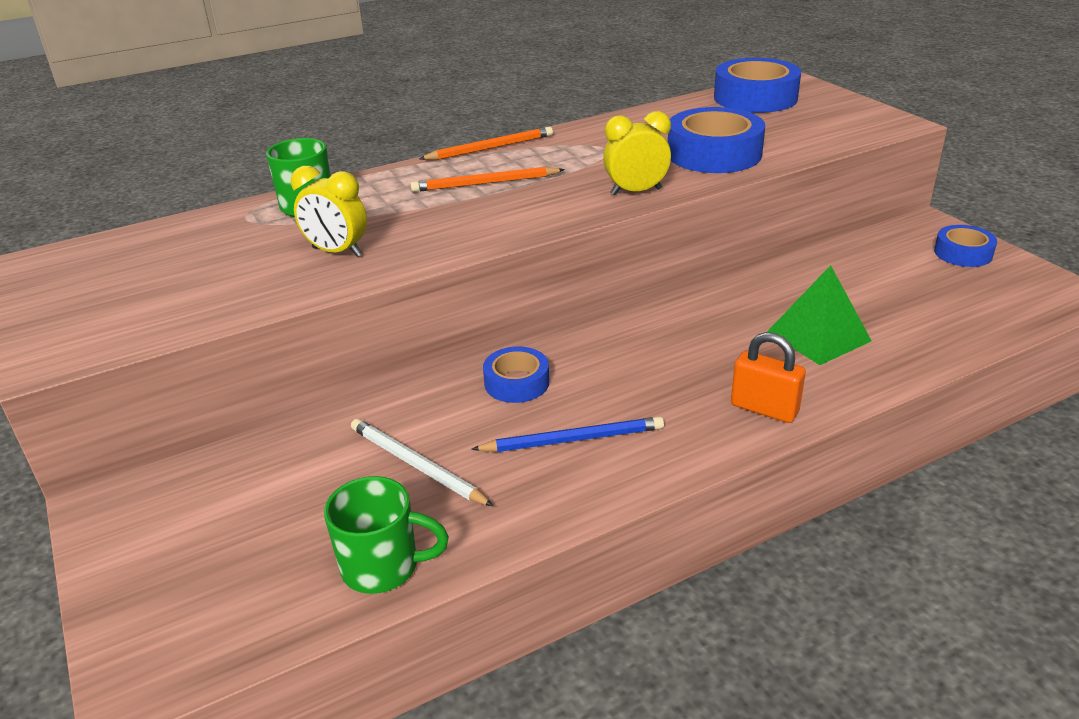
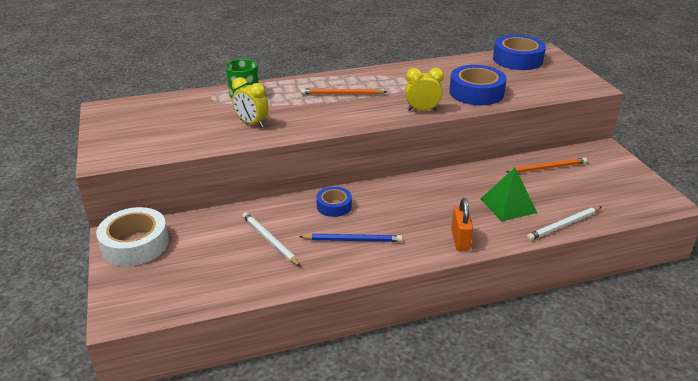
camera: 10 degrees right, 0 degrees up
(147, 516) = (135, 244): none -> white tape
(383, 567) = (239, 286): green mug -> none
(490, 148) = (352, 73): orange pencil -> orange pencil (547, 168)
(764, 409) = (460, 240): orange padlock -> orange padlock turned 45 degrees clockwise
(925, 355) = (564, 225): none -> white pencil
(963, 253) = (616, 169): blue tape -> none

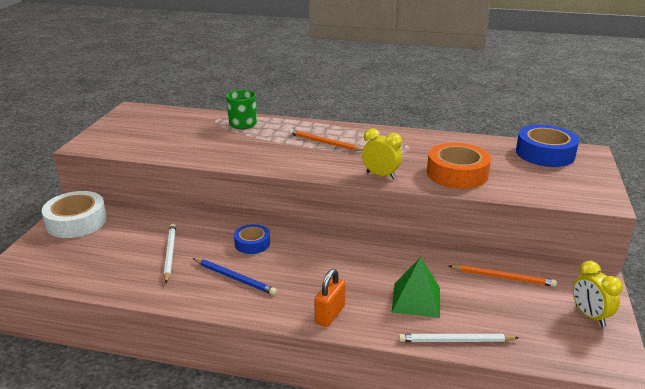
camera: 30 degrees right, 5 degrees down
(252, 123) = (220, 147): yellow clock -> yellow clock (589, 316)
(476, 92) = (457, 173): blue tape -> orange tape

